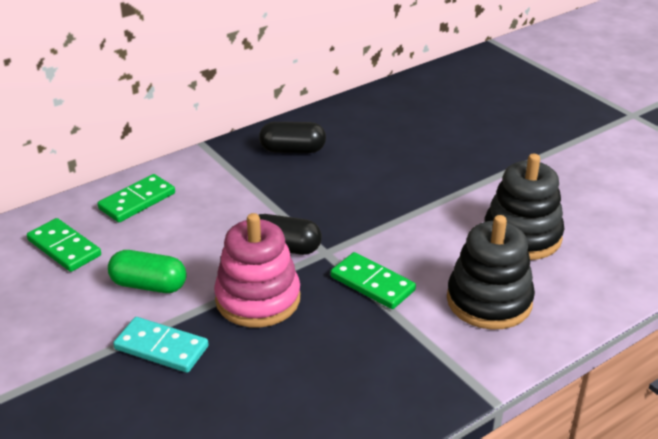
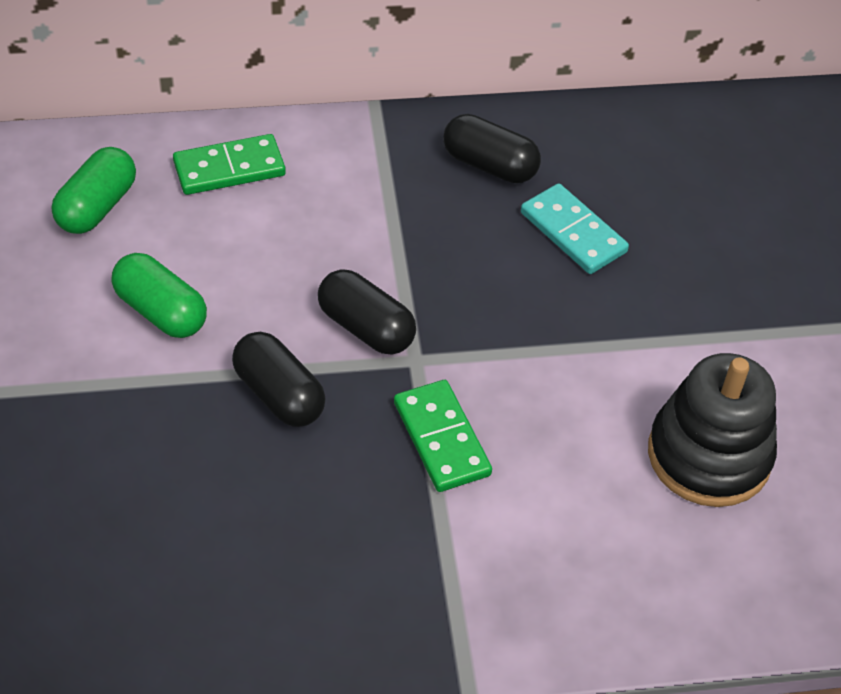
camera: 25 degrees right, 15 degrees up
(64, 248) = (97, 207): green domino -> green capsule
(161, 348) = (118, 414): turquoise domino -> turquoise domino (573, 232)
(258, 299) = (279, 395): pink stacking toy -> black capsule
(489, 301) = (579, 540): black stacking toy -> none

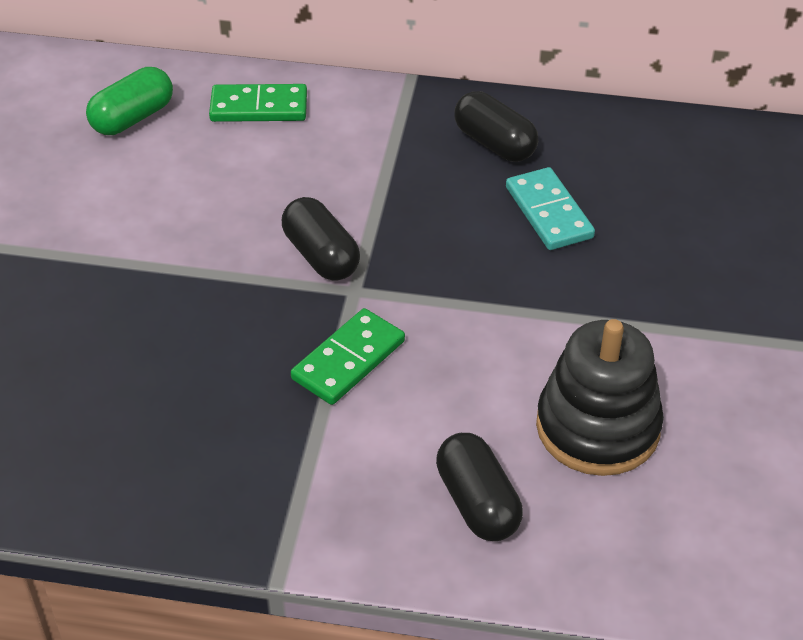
camera: 20 degrees right, 5 degrees down
(161, 311) = (148, 209): green capsule -> none
(279, 395) = (219, 295): black capsule -> black capsule (477, 503)
(442, 439) = (348, 360): green domino -> green domino turned 45 degrees clockwise

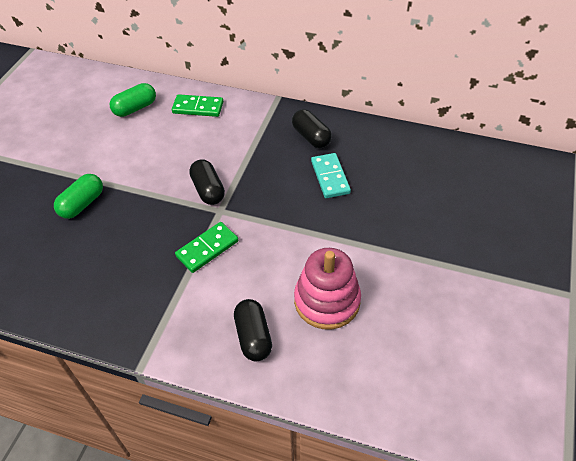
camera: 10 degrees right, 5 degrees up
(77, 303) = (82, 204): none -> green capsule
(597, 427) = (327, 301): black stacking toy -> pink stacking toy

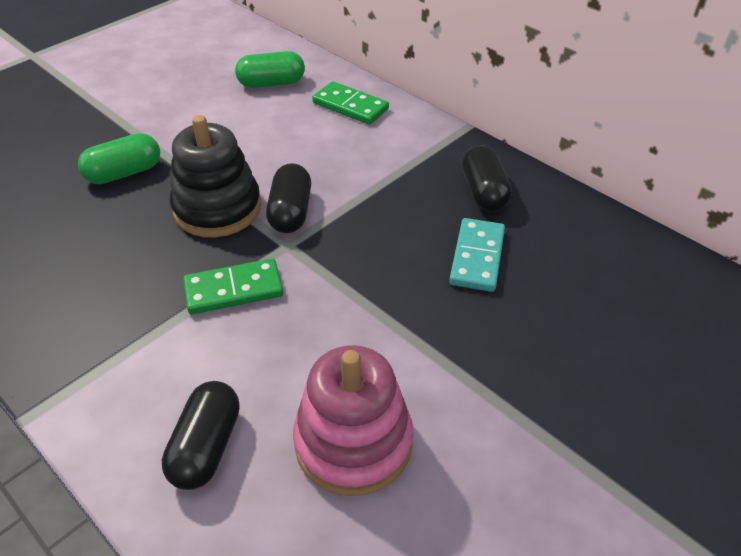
camera: 25 degrees right, 5 degrees down
(161, 204) = (217, 208): none -> black stacking toy

